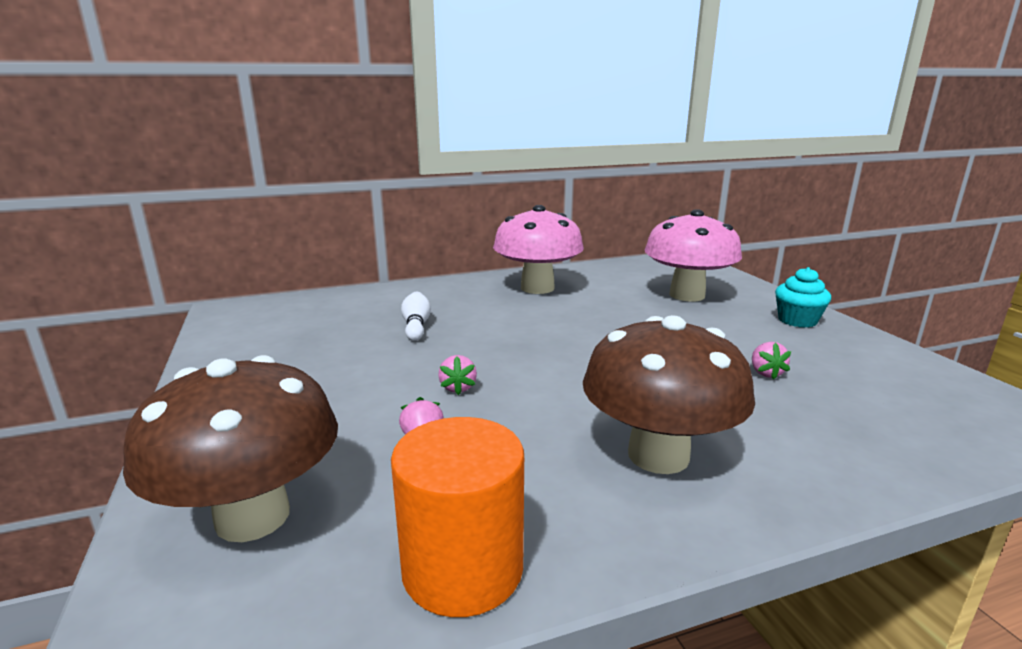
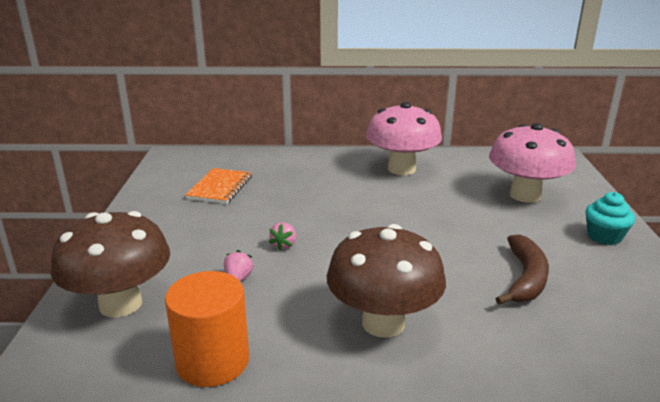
camera: 20 degrees right, 5 degrees up
(323, 336) = (220, 187): none -> orange notebook
(416, 326) = (287, 190): white bowling pin -> none
(765, 373) = (525, 278): pink strawberry -> brown banana

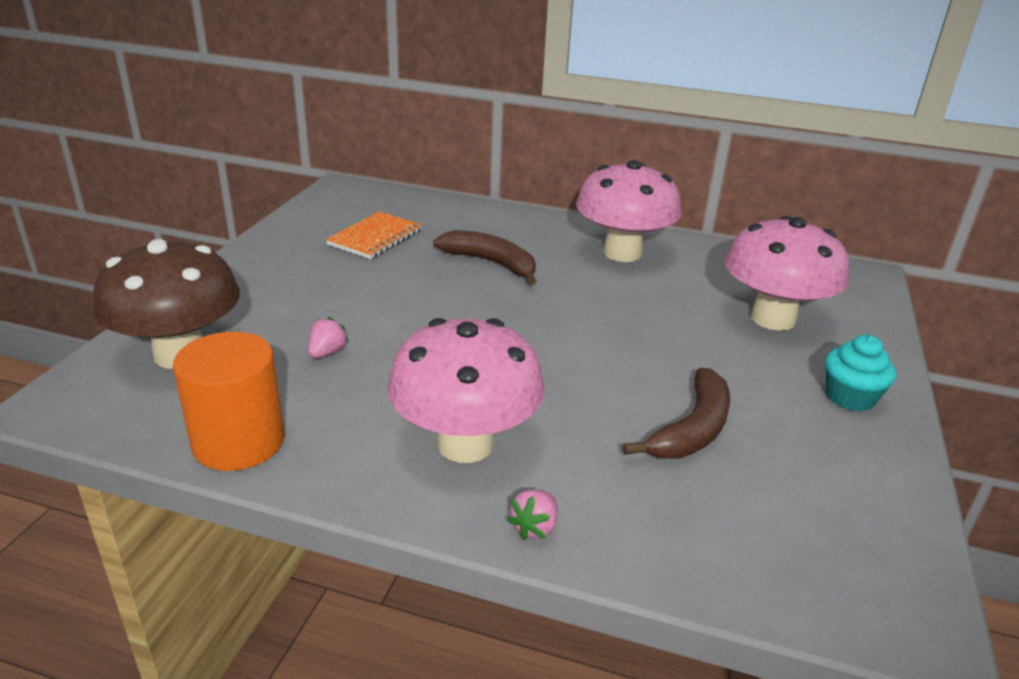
camera: 15 degrees right, 5 degrees up
(284, 245) = (406, 323): pink strawberry -> pink strawberry (535, 527)
(317, 191) = (491, 263): none -> brown banana
(383, 323) = (465, 444): brown mushroom -> pink mushroom

